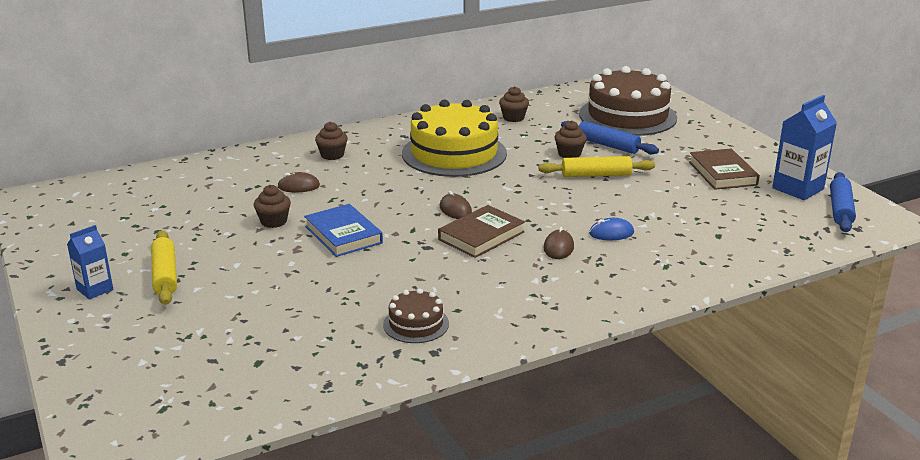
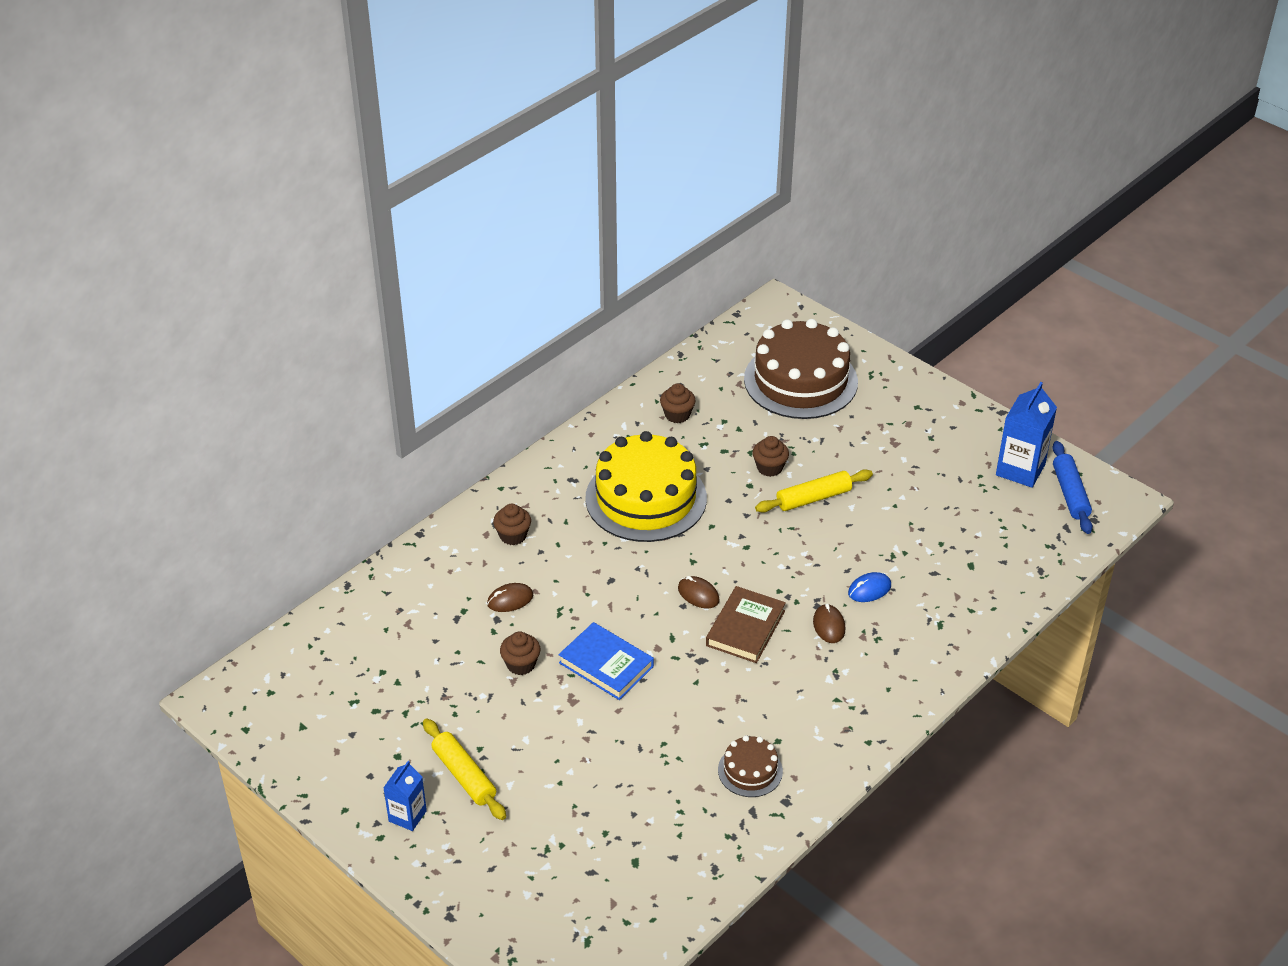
camera: 20 degrees left, 15 degrees up
(608, 145) = (803, 441): blue rolling pin -> none
(722, 173) = (939, 462): brown book -> none

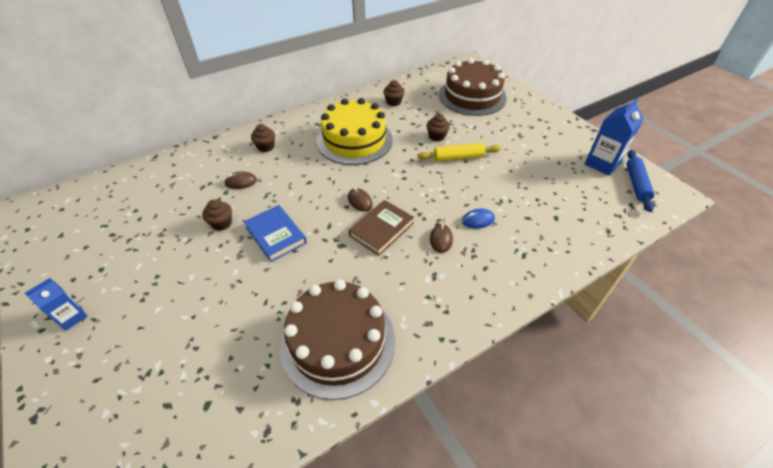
camera: 15 degrees right, 5 degrees up
(464, 775) = (132, 294): yellow rolling pin -> none
(750, 771) = (338, 342): brown cake -> brown cake, size x2.15

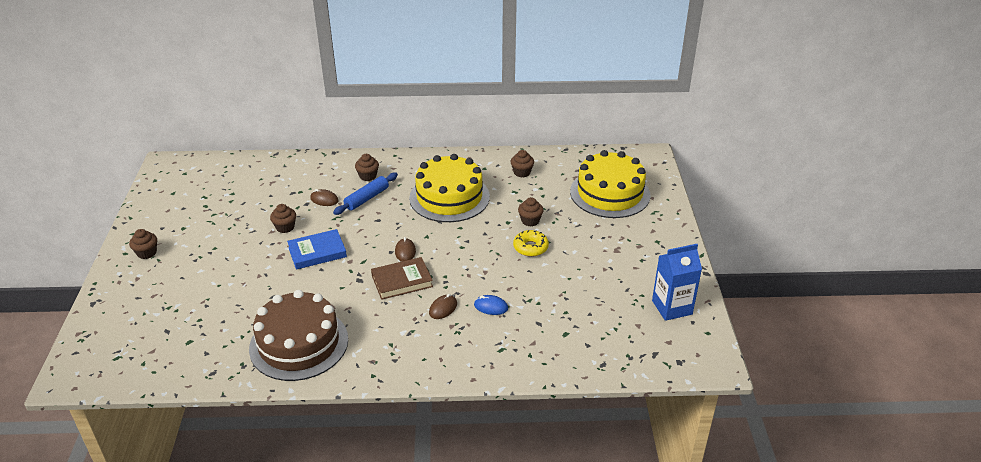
camera: 30 degrees right, 10 degrees down
(72, 317) = (147, 253): blue carton -> brown cupcake
(276, 235) = (317, 252): blue book -> blue book turned 75 degrees clockwise
(458, 157) = (530, 247): yellow rolling pin -> yellow donut
(472, 96) = (610, 193): brown cake -> yellow cake
(636, 184) = (685, 339): blue rolling pin -> blue rolling pin (366, 198)

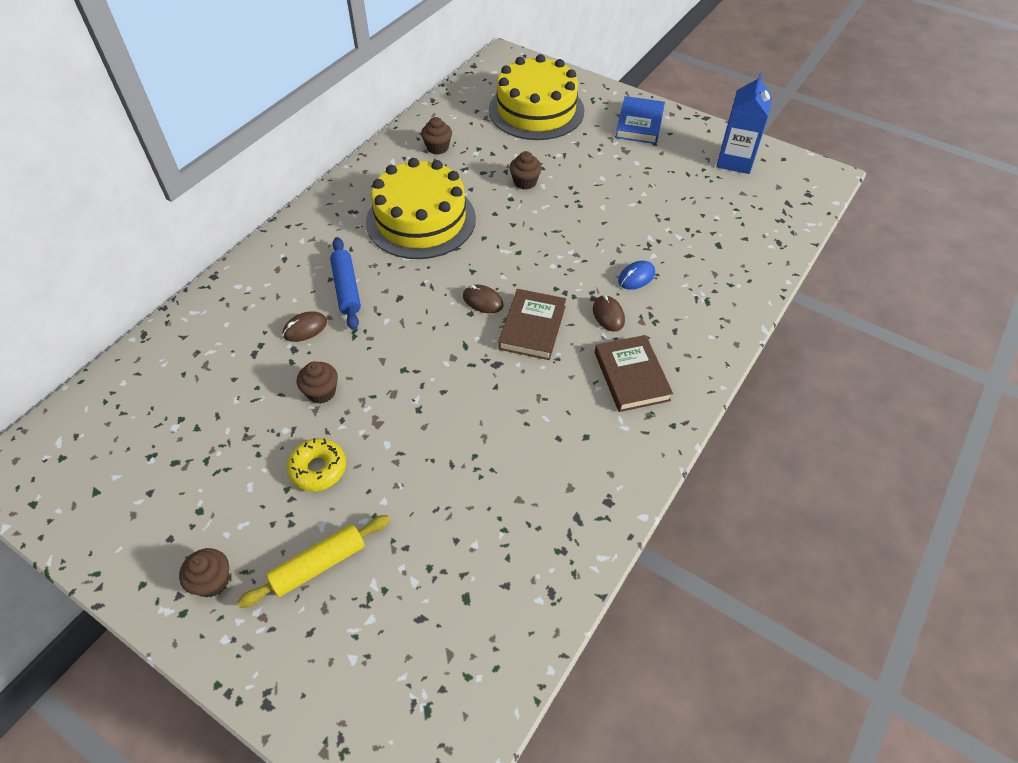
camera: 55 degrees left, 15 degrees up
(177, 281) = (319, 565): none -> yellow rolling pin
(299, 343) = (565, 473): brown cake -> none
(317, 252) = (406, 381): blue book -> blue book (639, 124)
(368, 176) = (302, 267): brown cupcake -> none
(398, 340) = (631, 376): none -> brown book
(530, 247) = (568, 203): yellow donut -> yellow donut (318, 469)

